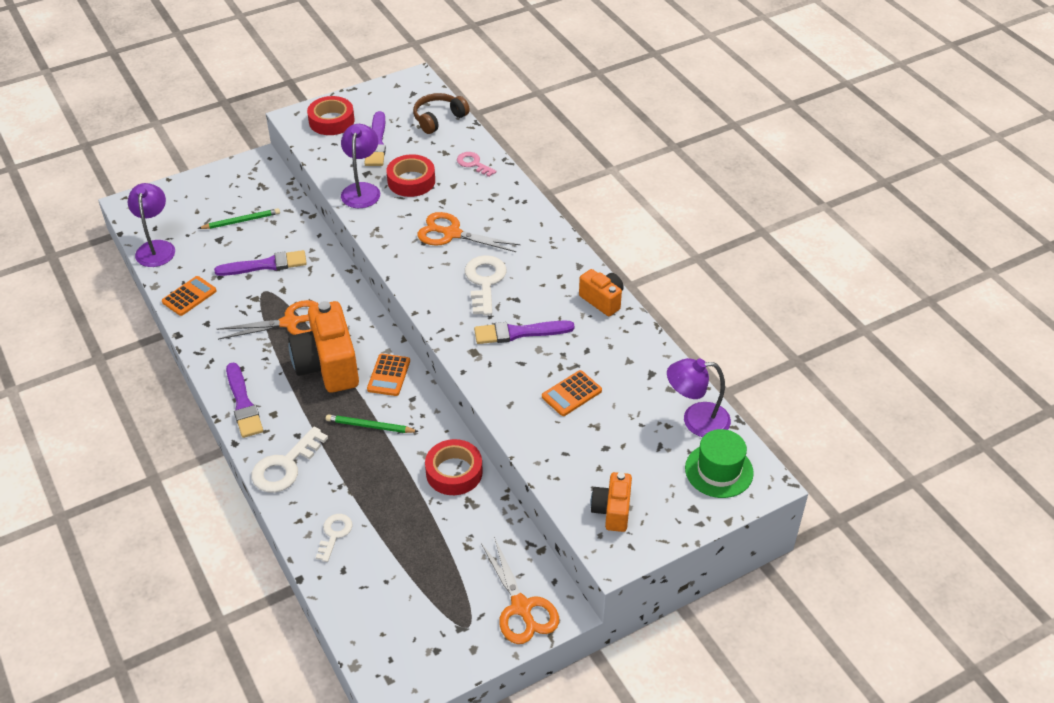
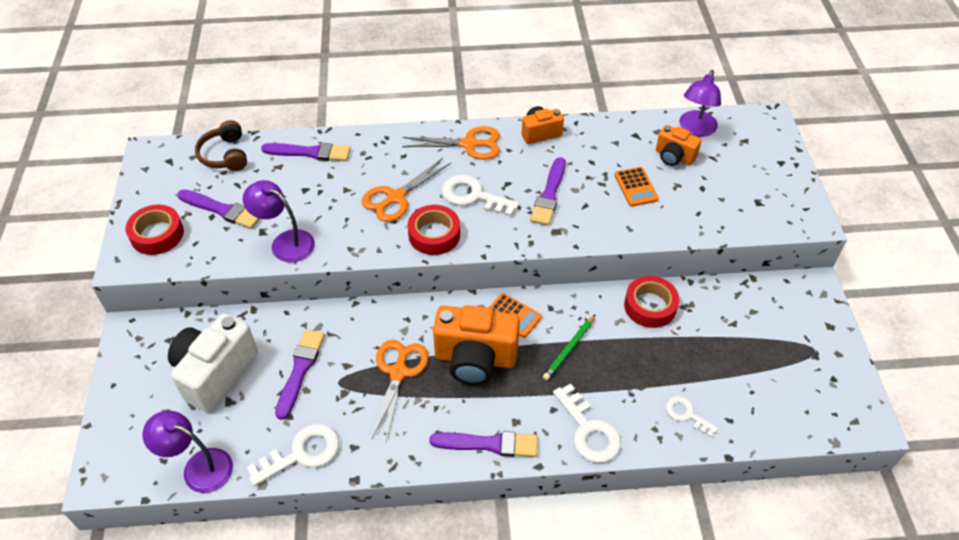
camera: 65 degrees left, 5 degrees up
(189, 296) = (302, 453): orange calculator -> white key
(241, 221) = (215, 373): green pencil -> white camera
(411, 181) = (301, 202): red tape -> red tape (434, 234)
(473, 164) = (310, 152): pink key -> purple brush
(521, 607) = (806, 309): orange scissors -> orange scissors (469, 144)
(612, 511) = (768, 206): orange camera -> orange camera (674, 157)
(719, 470) = (749, 136): green hat -> none

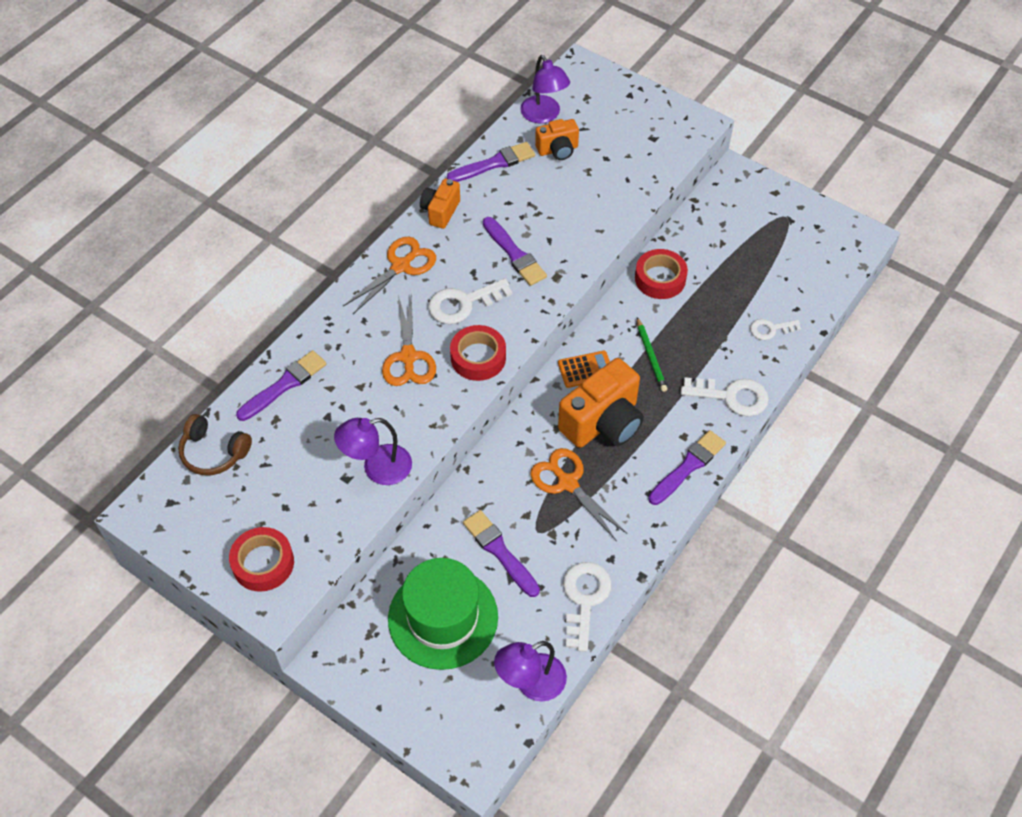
camera: 50 degrees left, 5 degrees up
(215, 373) = (443, 617): white camera -> green hat
(222, 210) = (286, 494): purple brush -> purple brush (494, 163)
(636, 187) = (563, 196): orange calculator -> none

